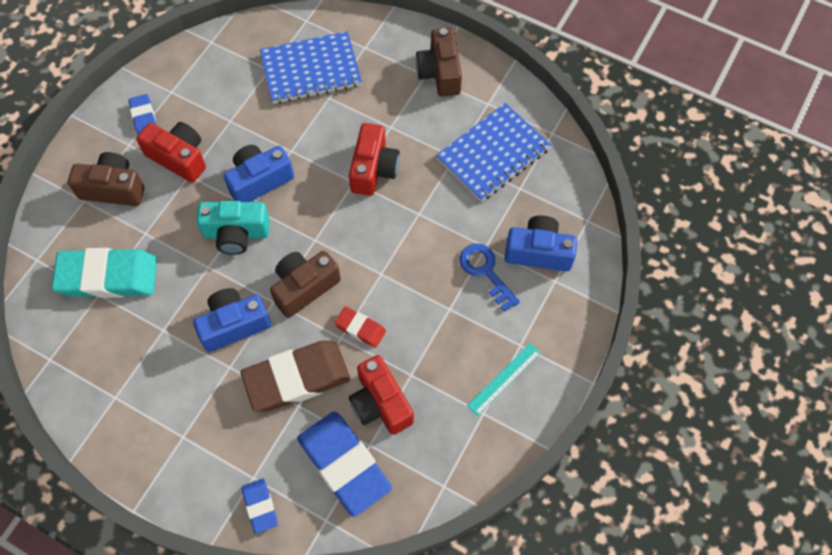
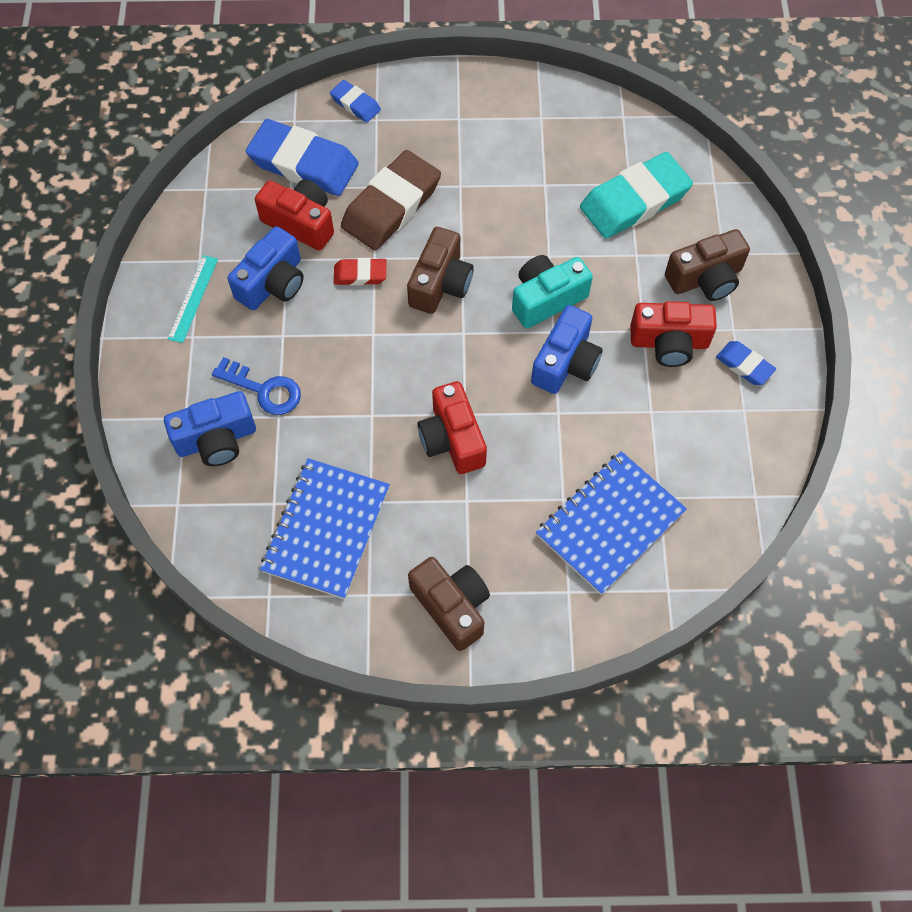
camera: 150 degrees right, 0 degrees up
(234, 325) = (483, 219): blue camera -> blue camera (273, 283)

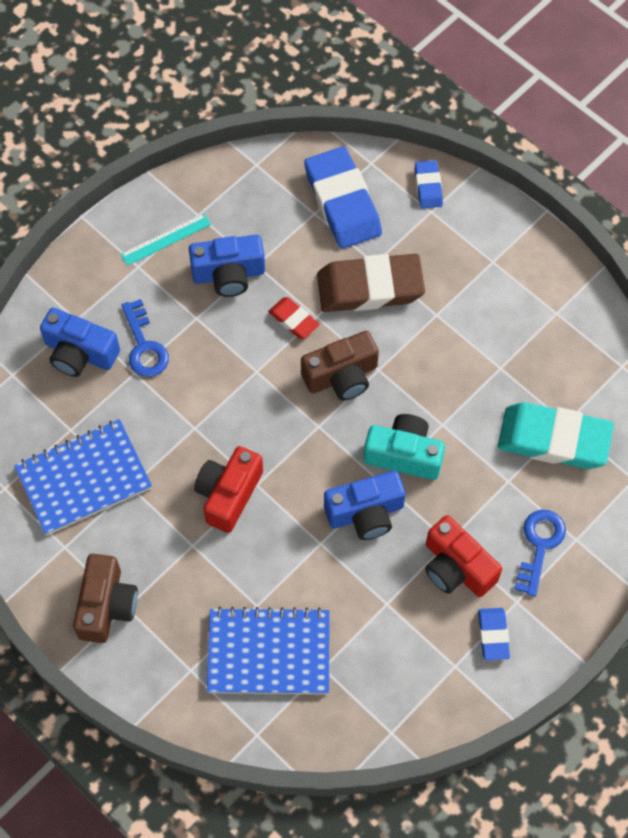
camera: 45 degrees right, 0 degrees up
(300, 223) = (293, 246): red camera -> none
(705, 278) = (539, 545): brown camera -> blue key

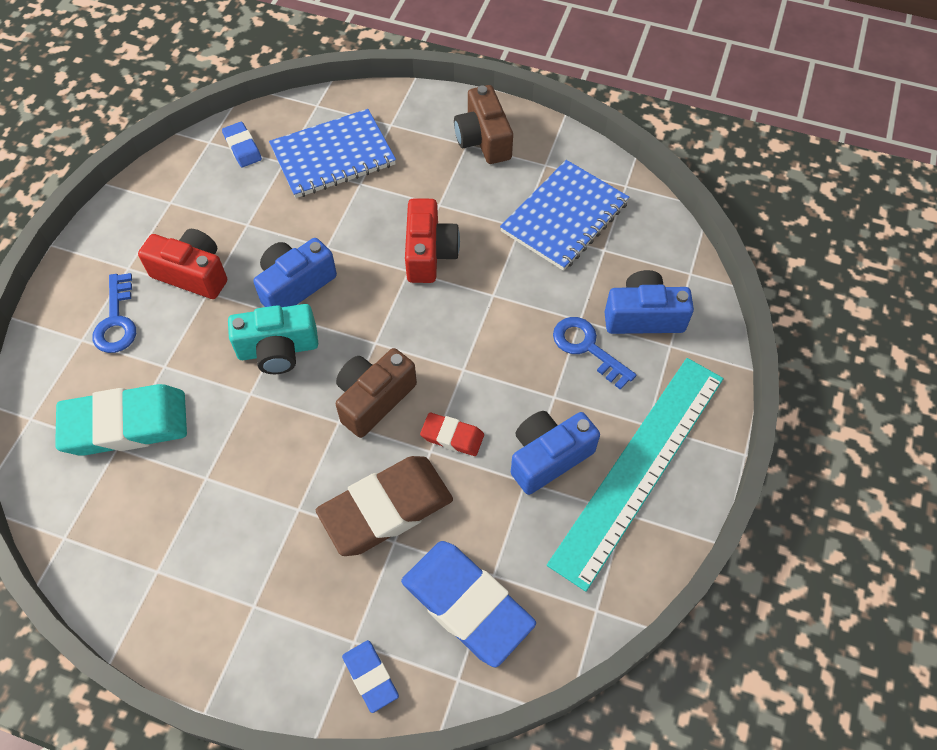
camera: 155 degrees right, 5 degrees down
(166, 239) = (639, 467): turquoise ruler -> turquoise ruler, size x2.42
(493, 635) = (142, 235): blue eraser -> blue eraser (242, 147)

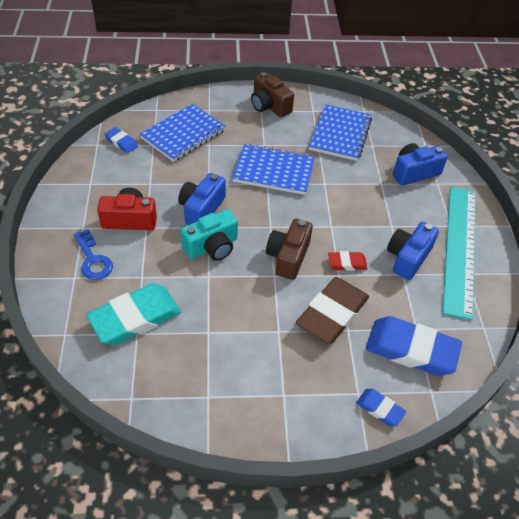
camera: 25 degrees left, 10 degrees down
(429, 253) = (274, 171): red camera -> blue notebook
(587, 348) = (394, 196): blue key -> none

